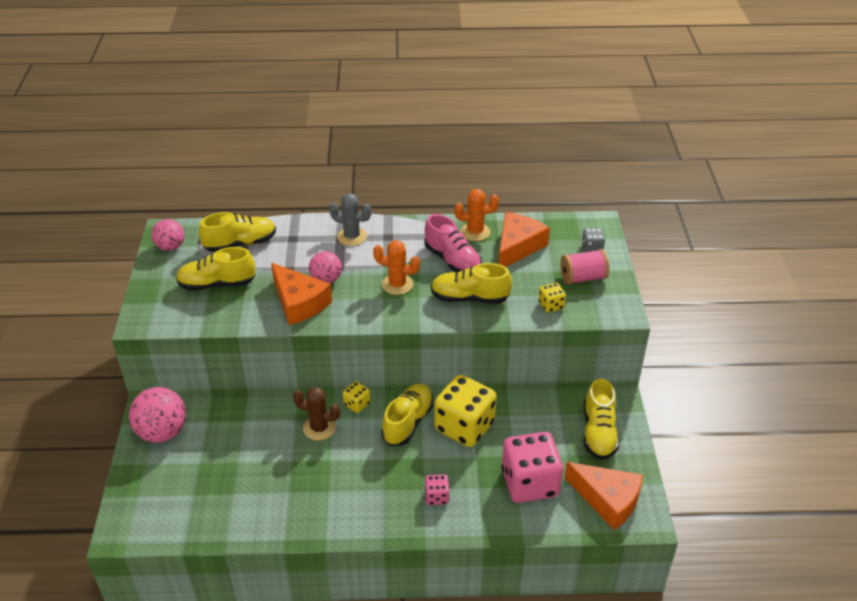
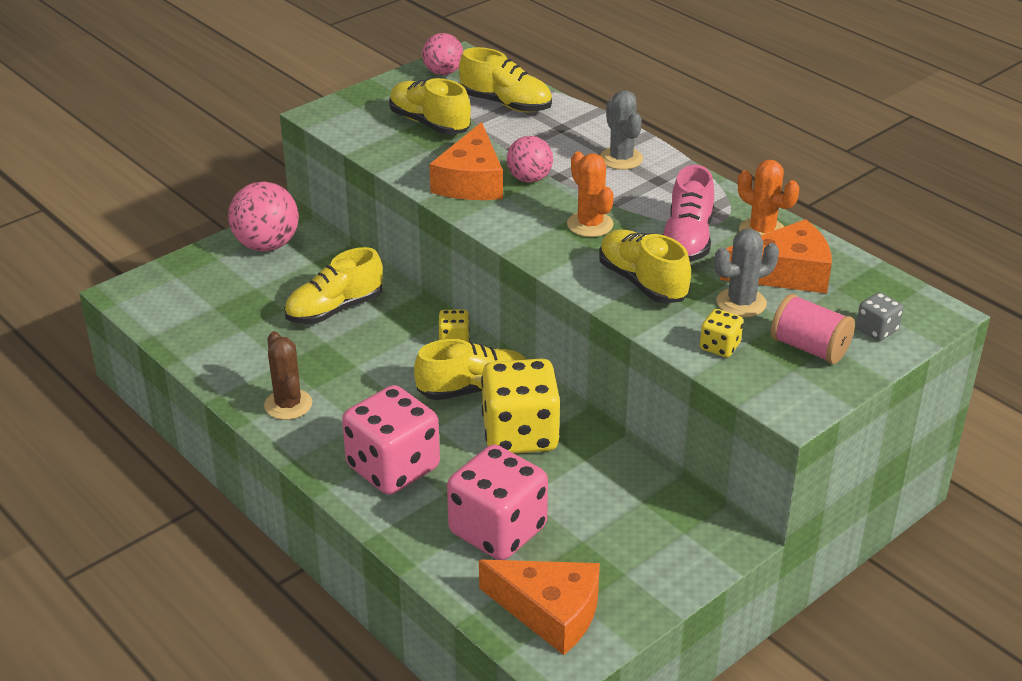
camera: 50 degrees right, 5 degrees down
(319, 428) = (389, 334): brown cactus -> brown cactus (288, 405)
(437, 496) = (393, 468): pink dice -> pink dice, size x2.23
(524, 276) = (741, 303): none -> grey cactus
(598, 433) = (651, 550): yellow shoe -> yellow shoe (335, 309)
(607, 500) = (550, 612): orange cheese -> orange cheese turned 60 degrees counterclockwise

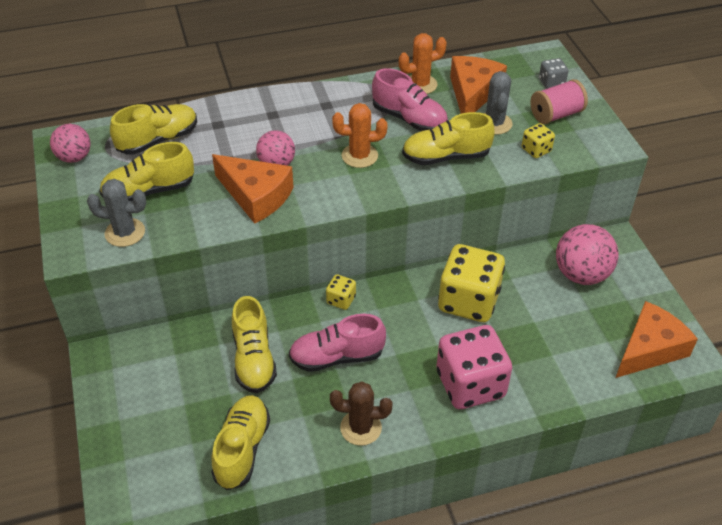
camera: 65 degrees left, 10 degrees up
(267, 245) = (126, 378): pink ball -> pink ball (581, 274)
(372, 361) = (337, 357): none -> pink shoe
(474, 389) = (405, 309): yellow shoe -> yellow shoe (242, 449)
(498, 530) = (562, 348): pink dice -> none
(621, 159) = (285, 111): grey cactus -> grey cactus (125, 232)

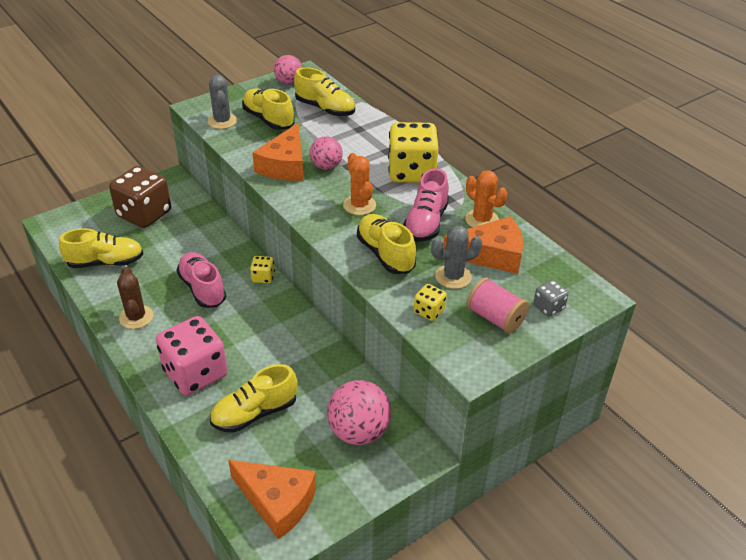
camera: 70 degrees right, 5 degrees down
(161, 395) = (144, 214): none -> brown dice
(253, 359) = (188, 247): yellow shoe -> yellow shoe (255, 413)
(468, 301) = (291, 354): yellow dice -> yellow dice (411, 172)

